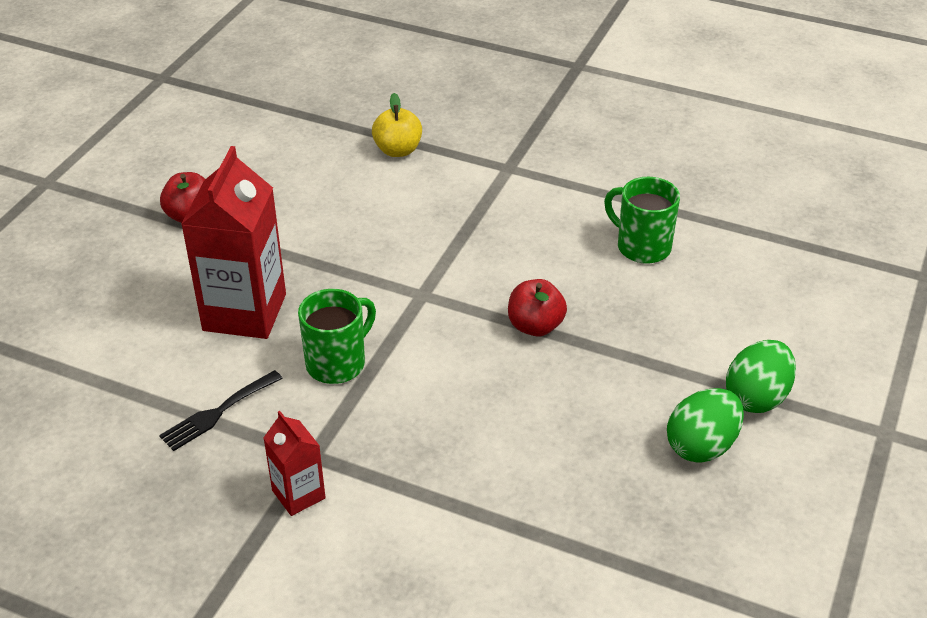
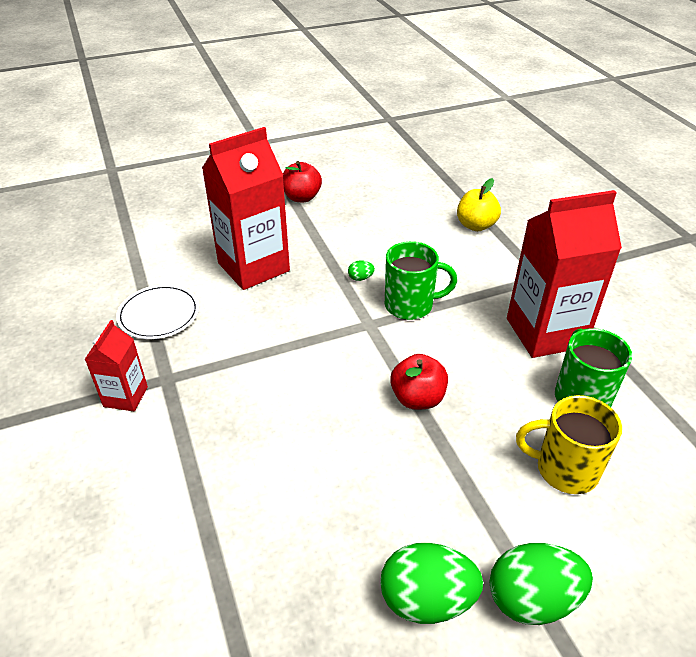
camera: 45 degrees right, 0 degrees up
(217, 413) = (159, 314): black fork -> white plate
(337, 363) = (259, 332): green mug -> green mug (410, 305)
(360, 260) = (360, 278): none -> green egg
(564, 213) = (545, 333): none -> red carton
(687, 305) = (564, 469): none -> yellow mug

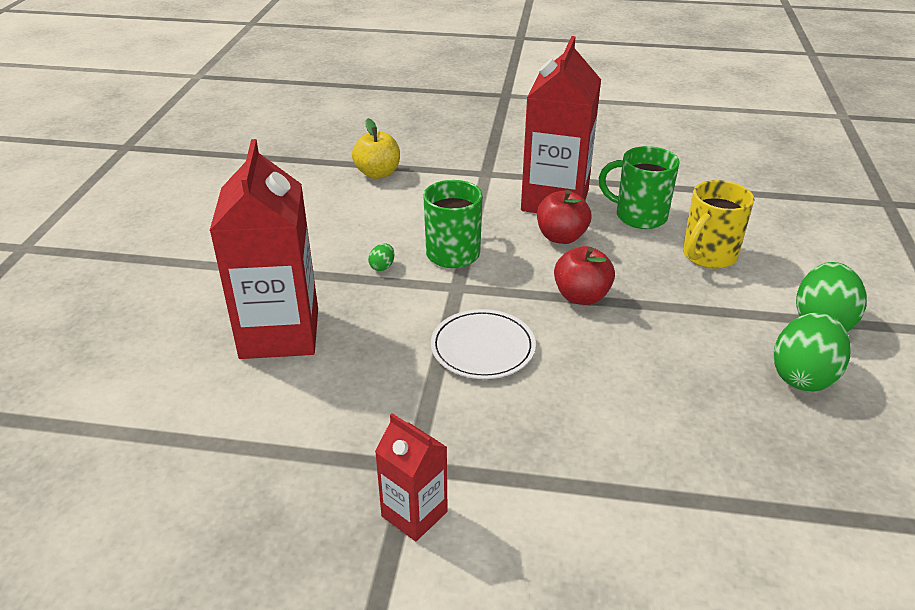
camera: 60 degrees left, 5 degrees down
(159, 314) = (285, 441): white plate -> white plate (483, 347)
(302, 197) = (191, 255): red apple -> red apple (561, 237)

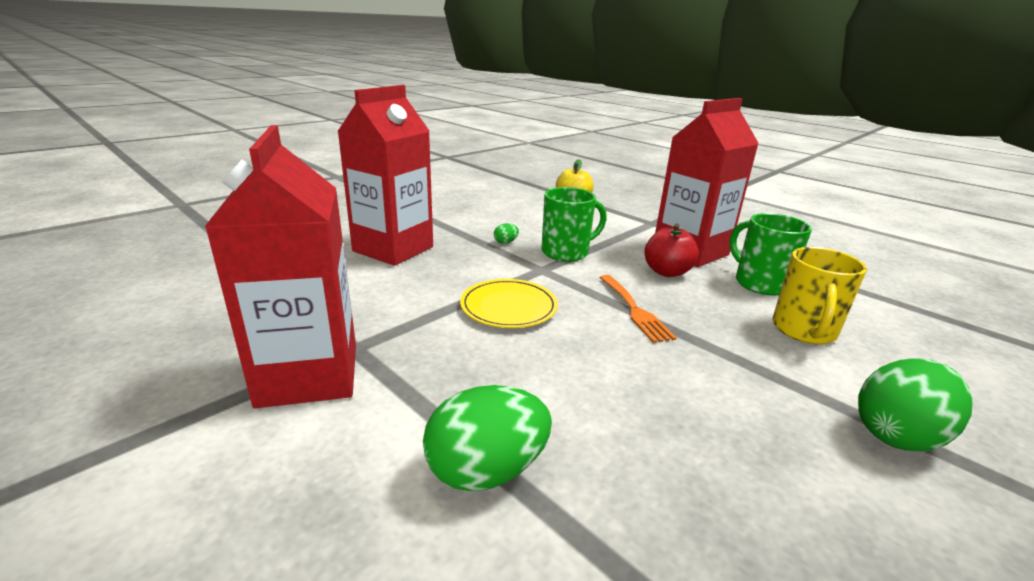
camera: 35 degrees right, 10 degrees down
(414, 514) = (309, 375): red carton -> red carton, size x1.96
(483, 347) = (508, 307): white plate -> yellow plate
(581, 296) = (635, 310): red apple -> orange fork
(708, 256) = (804, 331): yellow mug -> yellow mug turned 60 degrees counterclockwise
(803, 376) = (814, 468): green egg -> green egg (486, 470)

